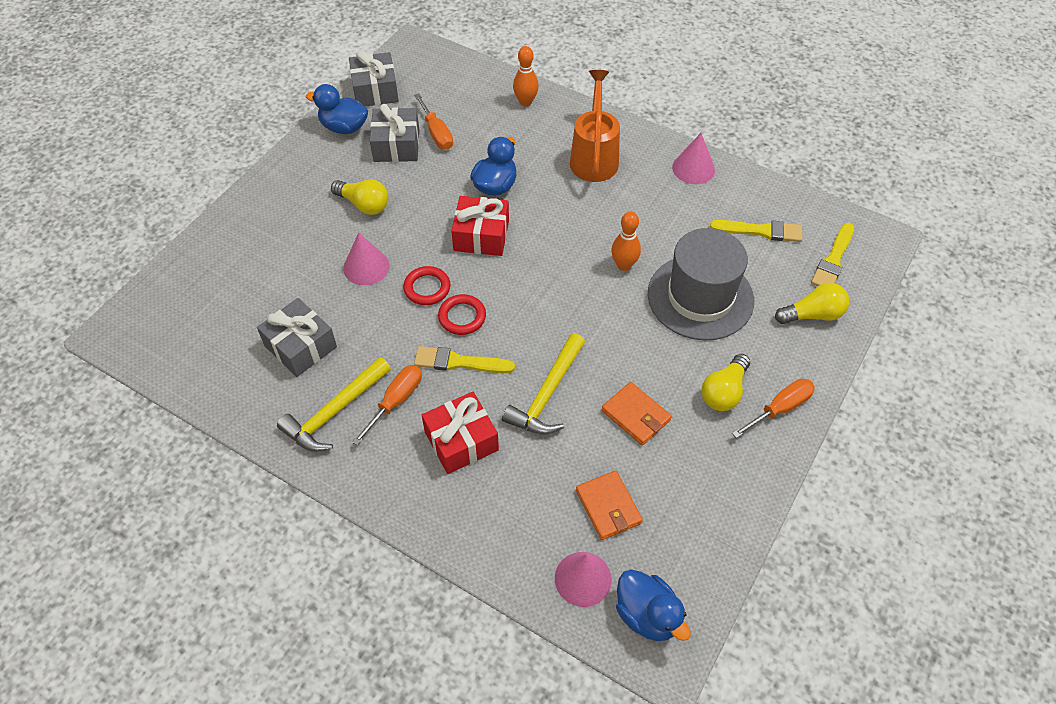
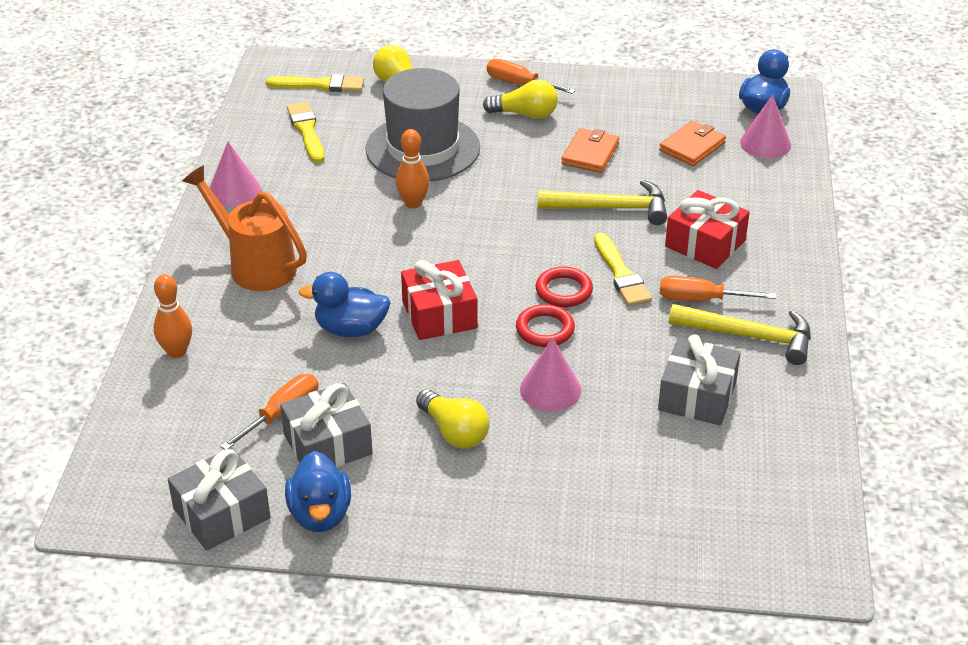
camera: 115 degrees left, 15 degrees down
(364, 205) = (454, 432): yellow light bulb -> yellow light bulb turned 135 degrees clockwise
(594, 157) = (255, 265): orange watering can -> orange watering can turned 60 degrees clockwise

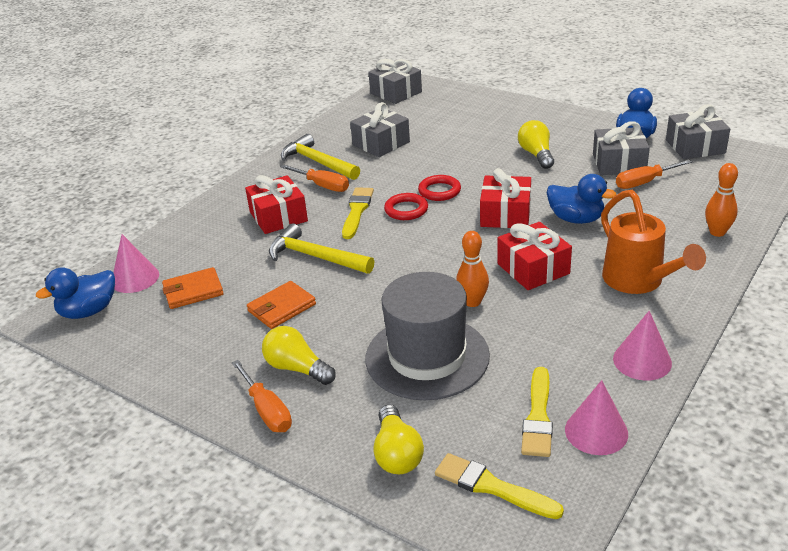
camera: 150 degrees left, 5 degrees down
(371, 252) = (533, 269): none -> red gift
(550, 389) = (463, 162): pink cone -> pink cone (596, 431)
(788, 531) = (396, 93): none -> grey gift

